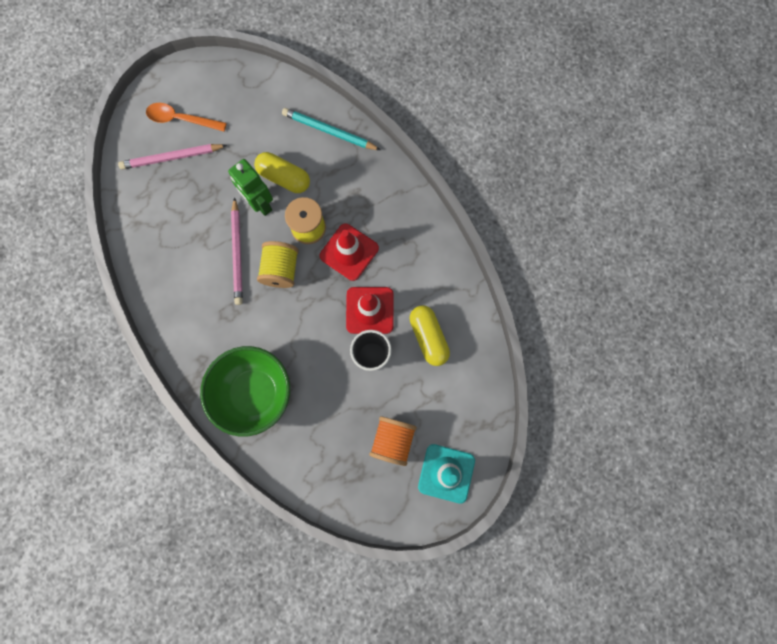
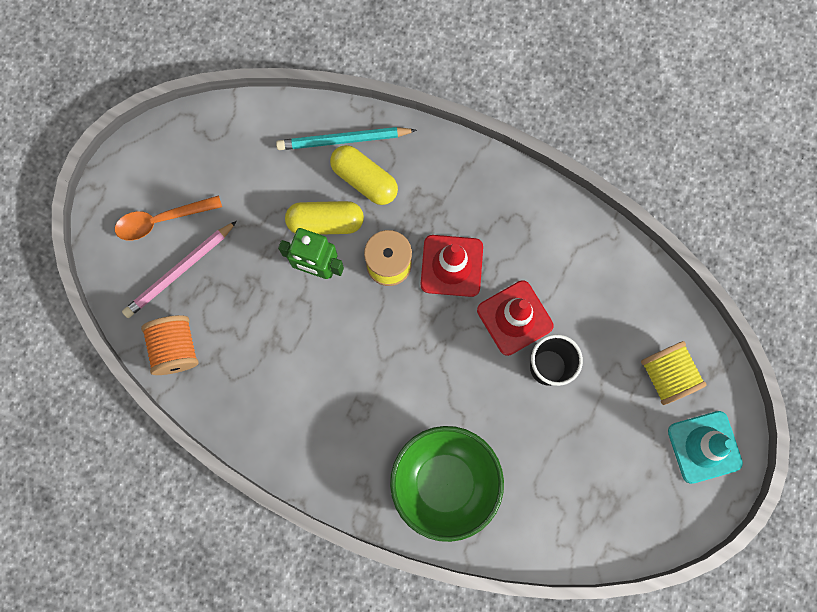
camera: 30 degrees left, 0 degrees up
(237, 253) = (327, 338): pink pencil -> none
(281, 270) = (388, 329): yellow spool -> yellow spool (666, 375)
(392, 440) = (626, 445): orange spool -> orange spool (175, 348)
(428, 337) = (596, 311): yellow capsule -> yellow capsule (364, 180)

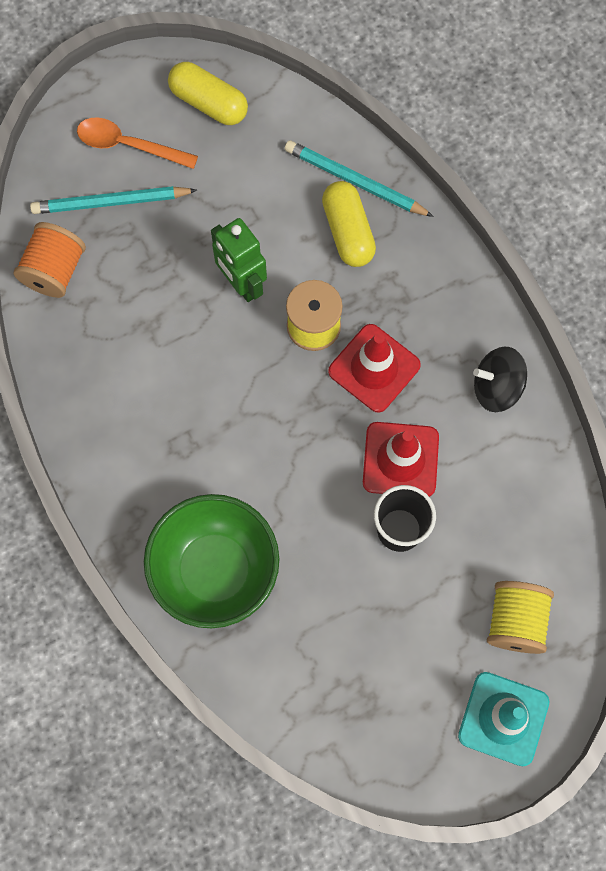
camera: 35 degrees right, 5 degrees down
(179, 271) = (111, 202): pink pencil -> turquoise pencil
(325, 222) = (281, 247): yellow capsule -> yellow capsule (209, 103)
(543, 223) = (496, 387): none -> black spinning top

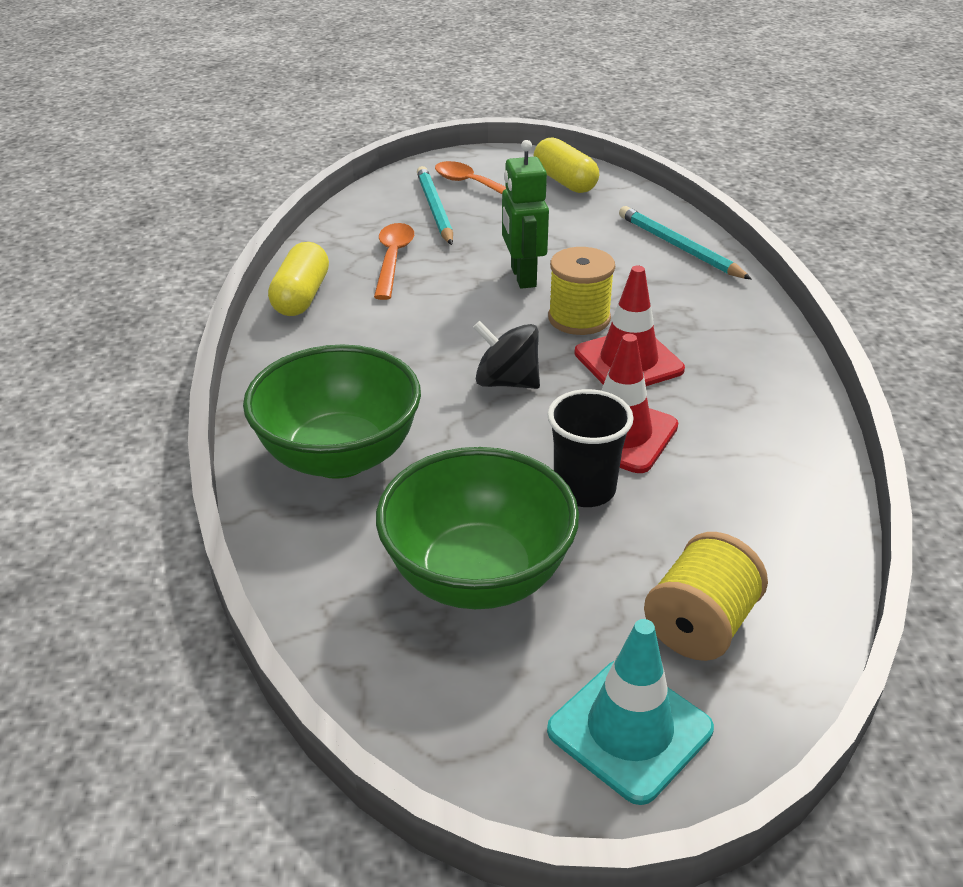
camera: 25 degrees right, 35 degrees down
(54, 270) = (352, 231): orange spool -> none
(111, 202) = (435, 209): turquoise pencil -> turquoise pencil turned 60 degrees clockwise
(117, 302) = (393, 260): none -> orange spoon
(348, 232) = (653, 272): yellow capsule -> yellow capsule (301, 296)
(366, 641) = (478, 576): none -> green bowl
(496, 387) = (770, 411): black spinning top -> black spinning top (506, 382)

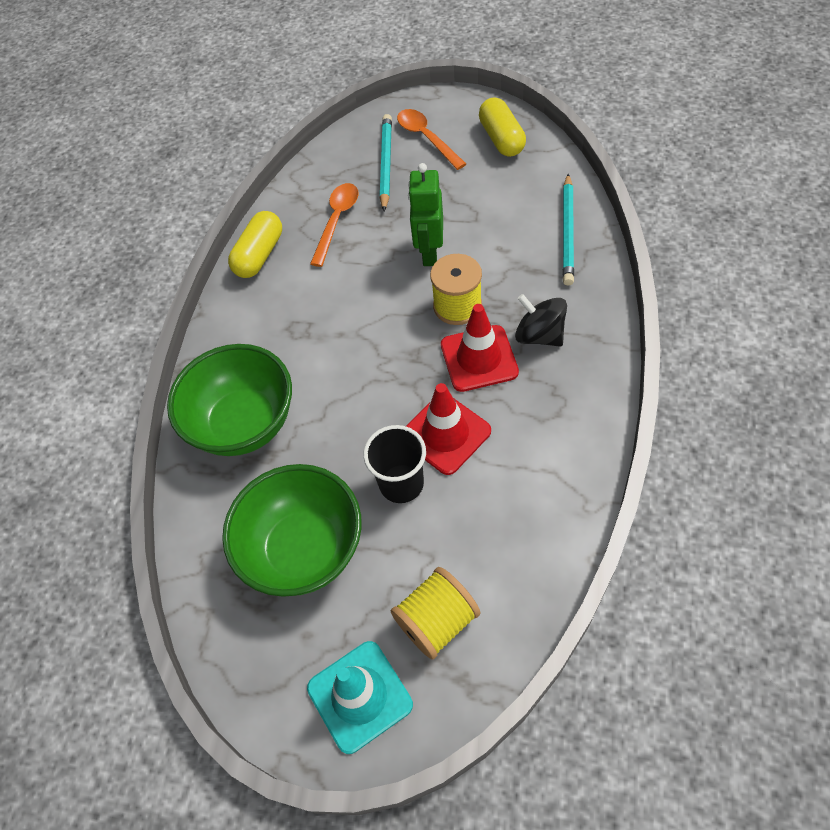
camera: 20 degrees right, 20 degrees up
(506, 382) = (381, 367): black spinning top -> black spinning top (539, 335)
(679, 247) = (567, 232): turquoise pencil -> turquoise pencil turned 150 degrees counterclockwise

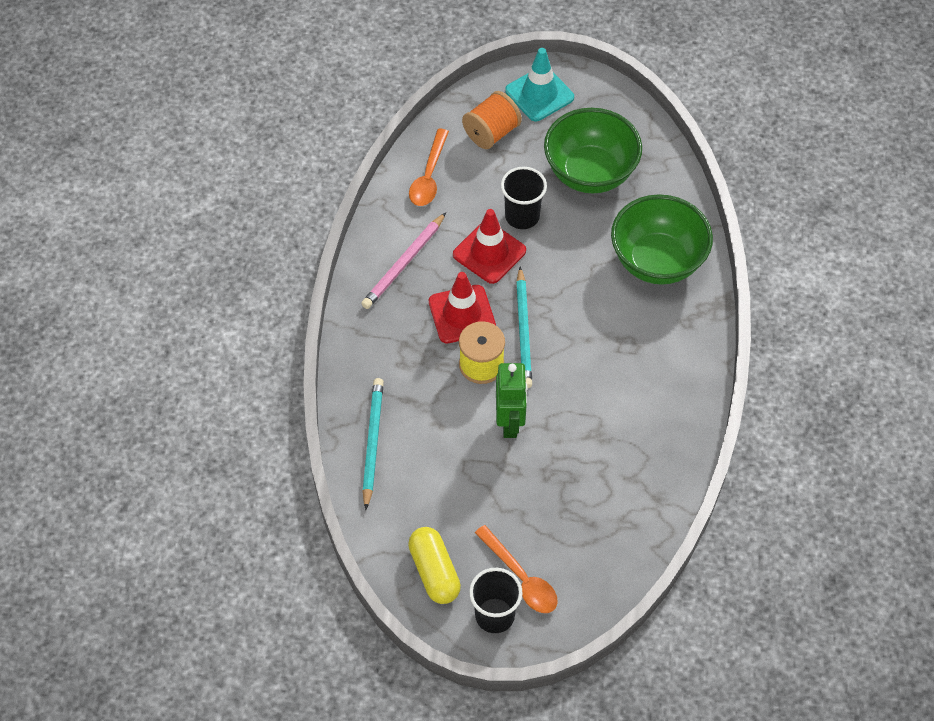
camera: 170 degrees right, 0 degrees up
(259, 255) = (683, 425): yellow capsule -> none
(337, 221) = (609, 464): orange spoon -> orange spoon (429, 176)
(386, 164) = (565, 541): turquoise pencil -> turquoise pencil (523, 330)
(437, 621) = (491, 133): yellow spool -> orange spool
(450, 114) = (494, 615): none -> black cup
(539, 335) = (408, 334): black spinning top -> none
(551, 419) = (404, 263): none -> pink pencil

